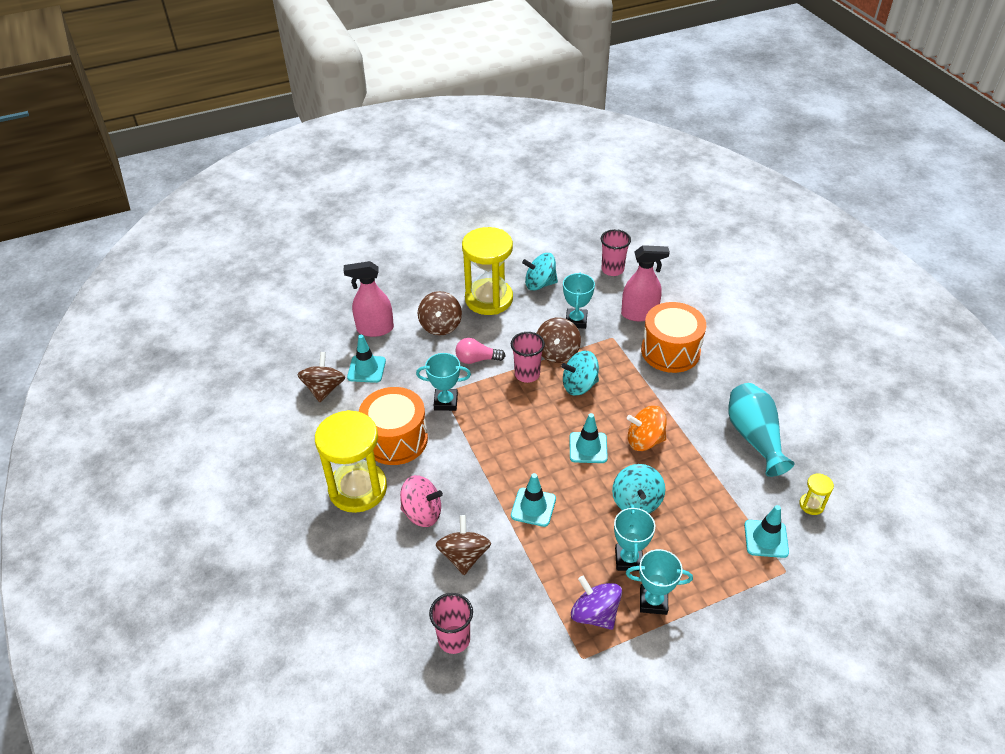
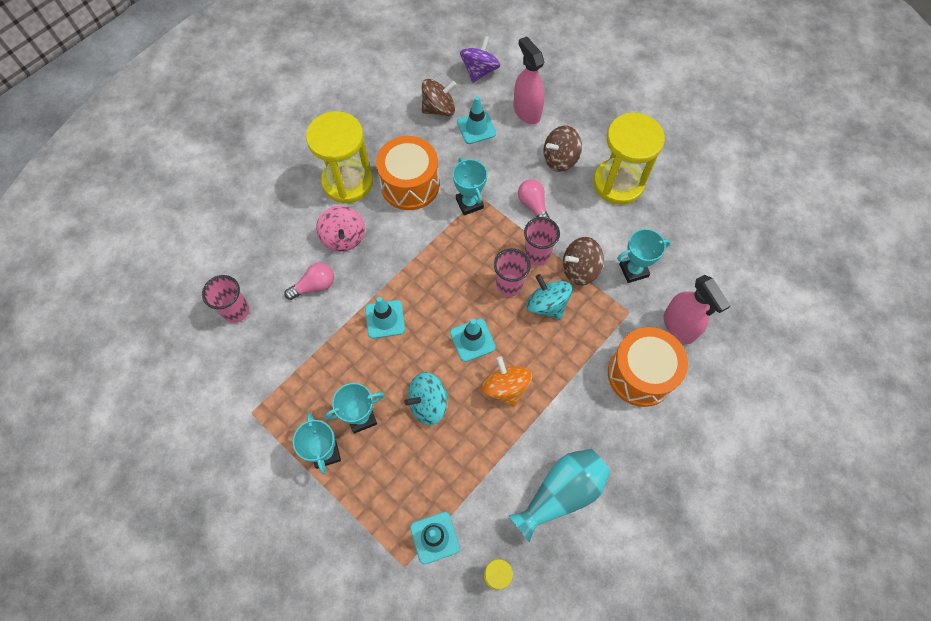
camera: 65 degrees right, 20 degrees up
(464, 556) = (314, 286): brown spinning top -> pink light bulb
(540, 284) = (667, 218): turquoise spinning top -> none
(595, 614) = (296, 408): purple spinning top -> purple spinning top (479, 71)
(612, 269) = (732, 277): pink cup -> pink cup (509, 285)

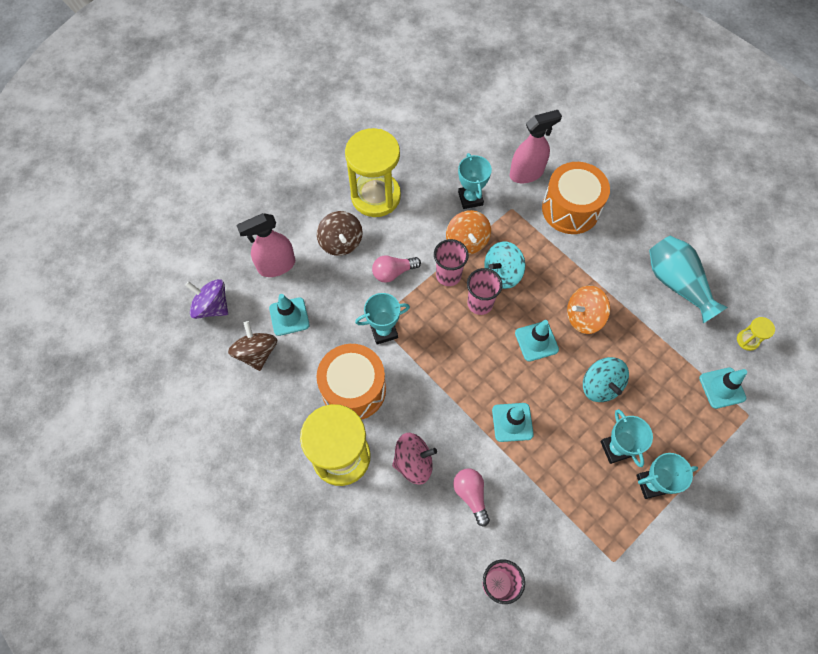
camera: 85 degrees left, 0 degrees up
(579, 269) = (467, 241): brown spinning top -> orange spinning top

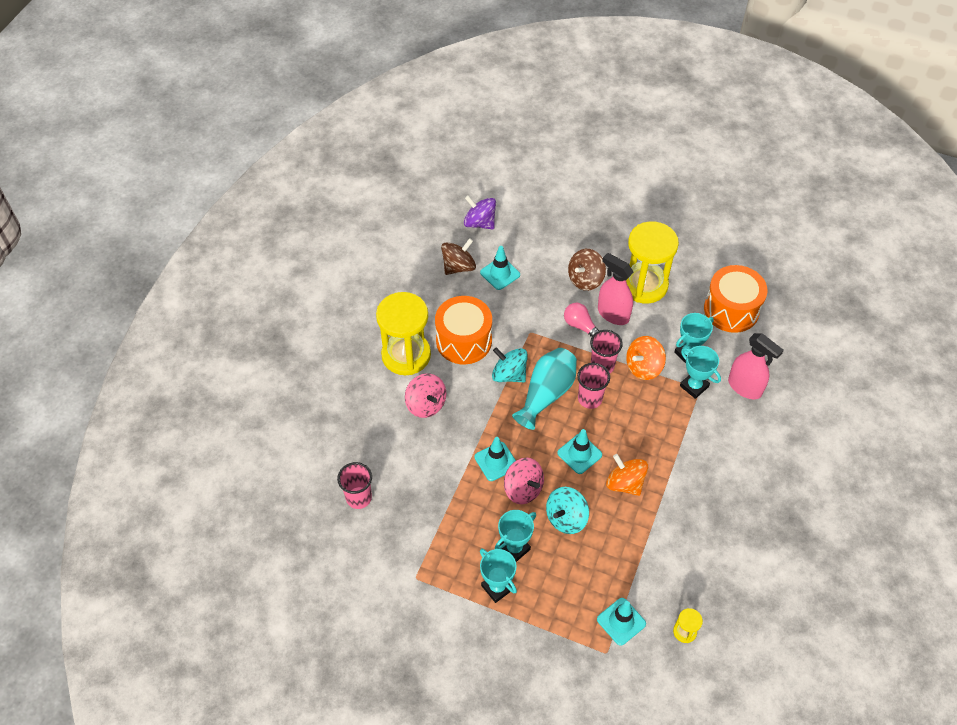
camera: 65 degrees right, 10 degrees down
(212, 306) = (479, 223): purple spinning top -> purple spinning top turned 60 degrees counterclockwise
(276, 266) = (538, 246): pink spray bottle -> pink spray bottle (613, 314)
(384, 331) = (524, 341): turquoise trophy -> turquoise trophy (694, 386)
(471, 495) = (419, 454): pink light bulb -> none
(502, 273) = (629, 405): turquoise spinning top -> turquoise spinning top (509, 374)
(553, 410) = (523, 489): none -> pink spinning top
(570, 209) = (730, 435): orange drum -> orange drum (731, 310)
(677, 283) = (708, 551): turquoise vase -> turquoise vase (546, 394)

